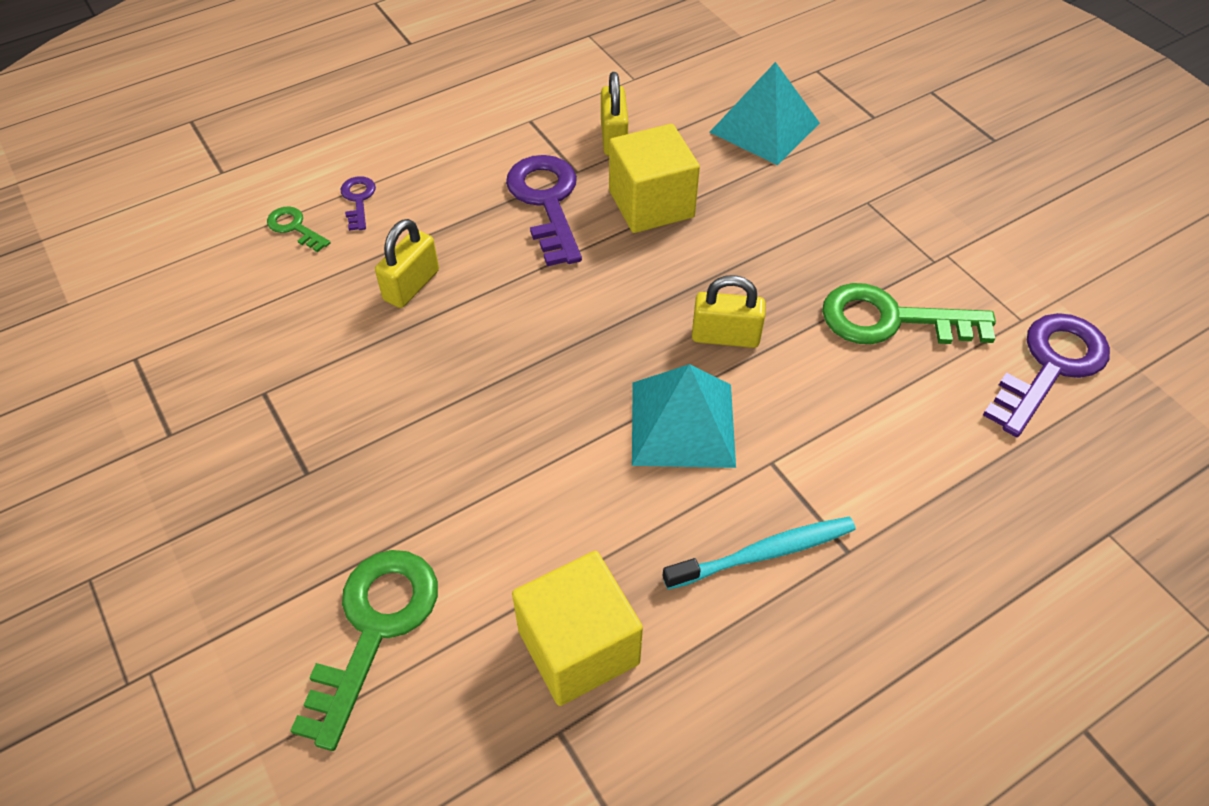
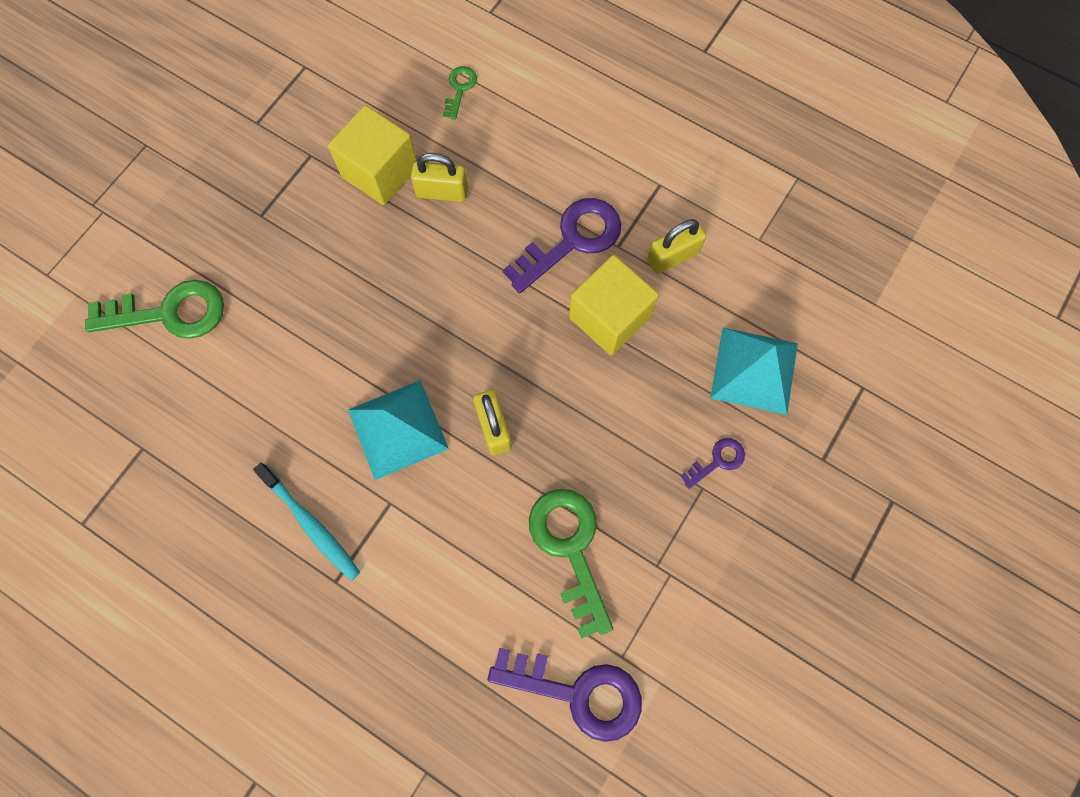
camera: 65 degrees right, 20 degrees up
(358, 200) = (507, 113): purple key -> purple key (717, 461)
(578, 647) = (199, 435): yellow cube -> yellow cube (380, 172)

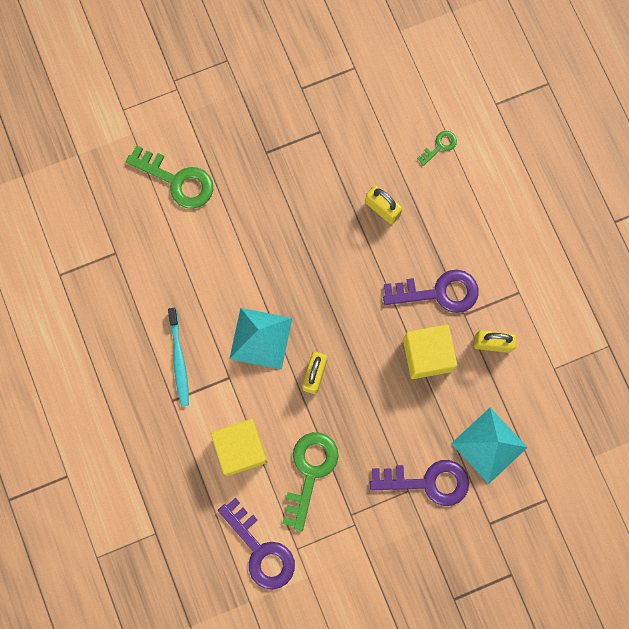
camera: 35 degrees right, 5 degrees up
(380, 172) = (354, 171): yellow cube -> yellow cube (241, 449)
(717, 461) = (428, 482): purple key -> purple key, size x2.03

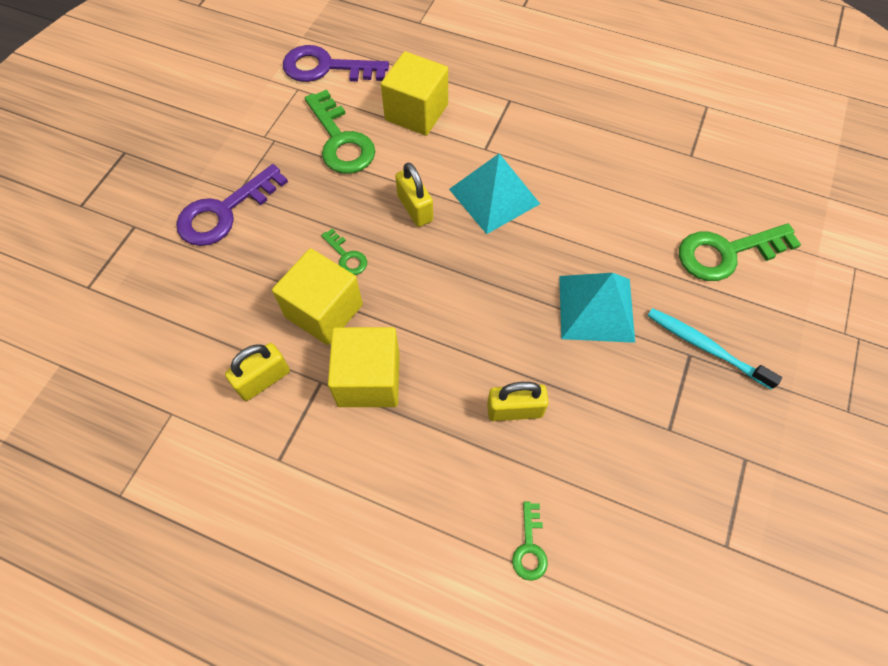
camera: 135 degrees right, 15 degrees down
(179, 360) = (539, 128): turquoise toothbrush -> turquoise toothbrush (705, 347)
(384, 379) = (346, 256): none -> green key
(439, 292) = (369, 379): purple key -> yellow cube
(489, 445) = (187, 286): turquoise pyramid -> turquoise pyramid (596, 308)

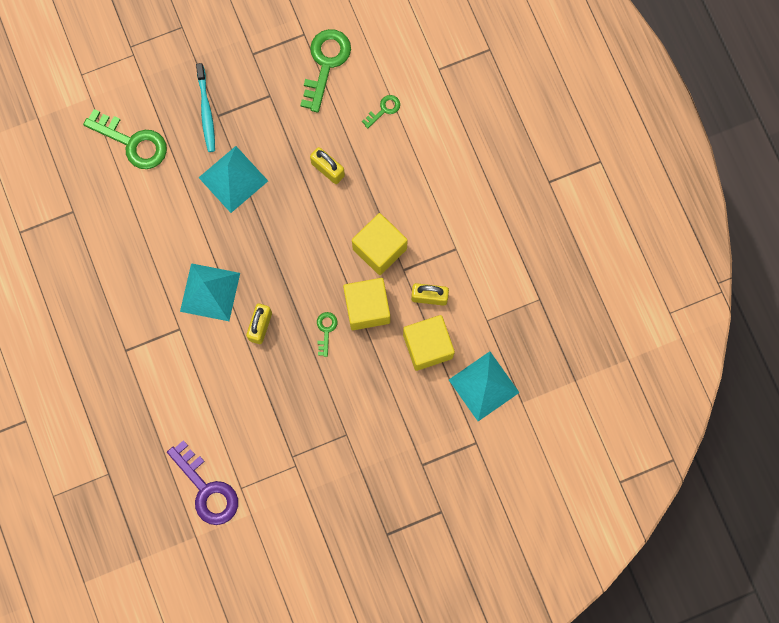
camera: 135 degrees left, 15 degrees up
(120, 345) = (484, 386): none -> turquoise pyramid
(224, 212) = (365, 426): purple key -> none
(341, 140) = (254, 417): green key -> green key (325, 63)
(416, 112) = (189, 395): yellow cube -> yellow cube (427, 346)

